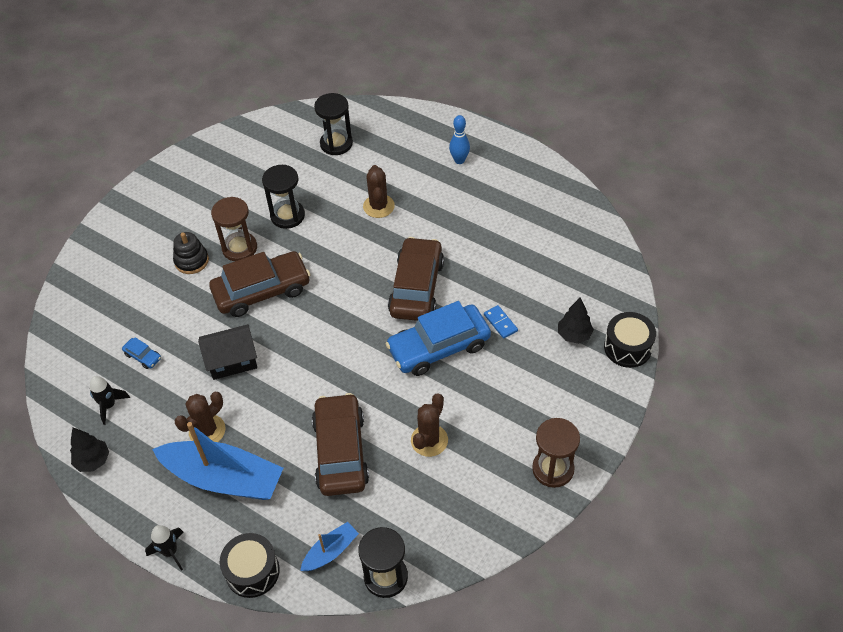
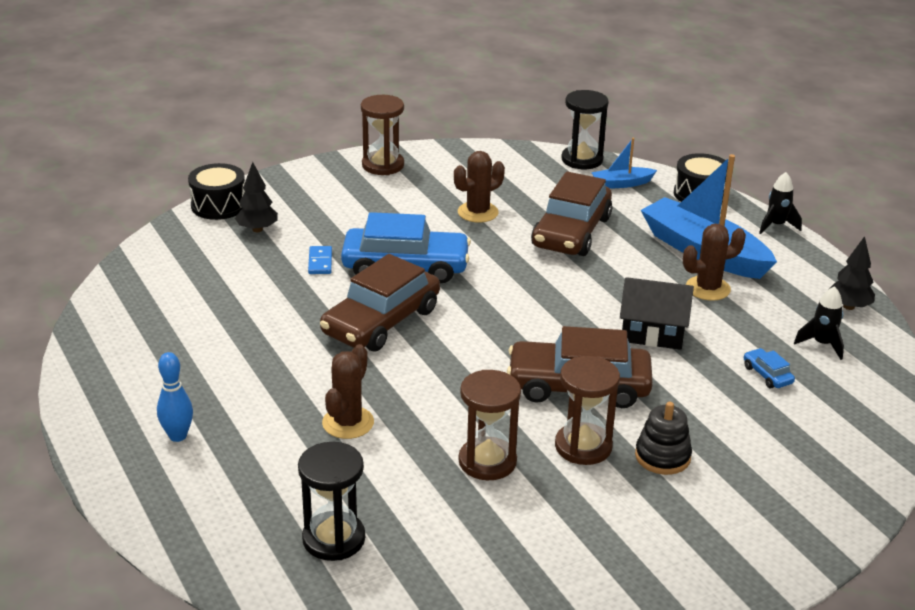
camera: 155 degrees left, 20 degrees down
(287, 216) = (487, 461): black hourglass -> brown hourglass

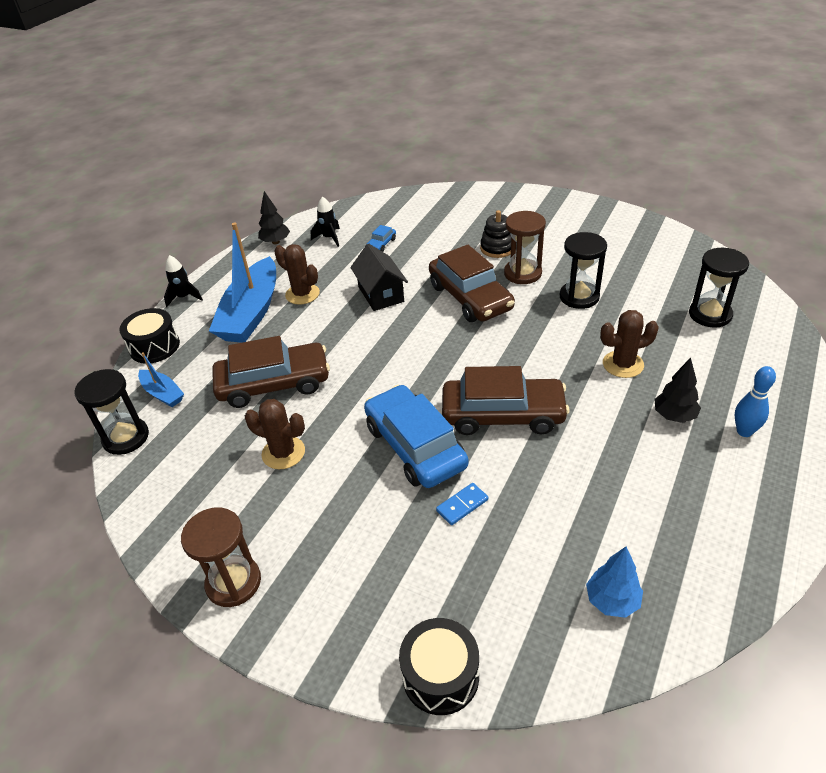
camera: 120 degrees left, 10 degrees up
(163, 281) = (612, 601): none -> blue tree
(257, 229) = (454, 597): black tree -> black tree (674, 416)
(487, 461) = (579, 297): brown hourglass -> black hourglass

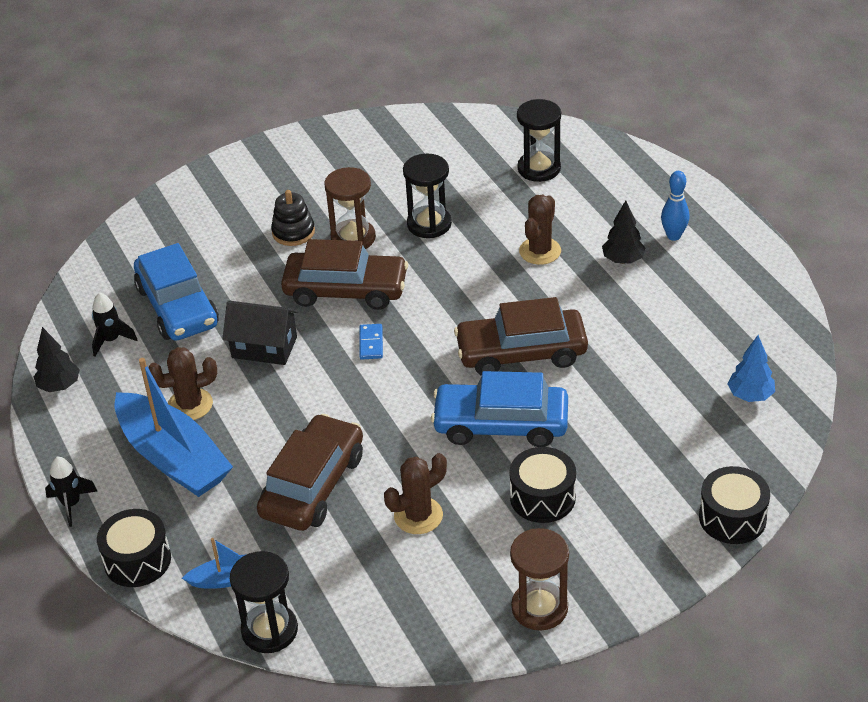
camera: 55 degrees left, 0 degrees up
(357, 516) = (542, 497): none -> black drum
(381, 244) = (177, 307): blue car -> blue car, size x2.45
(462, 505) = (593, 428): blue domino -> blue domino (371, 343)
(503, 415) = (521, 352): brown car -> brown car turned 135 degrees counterclockwise

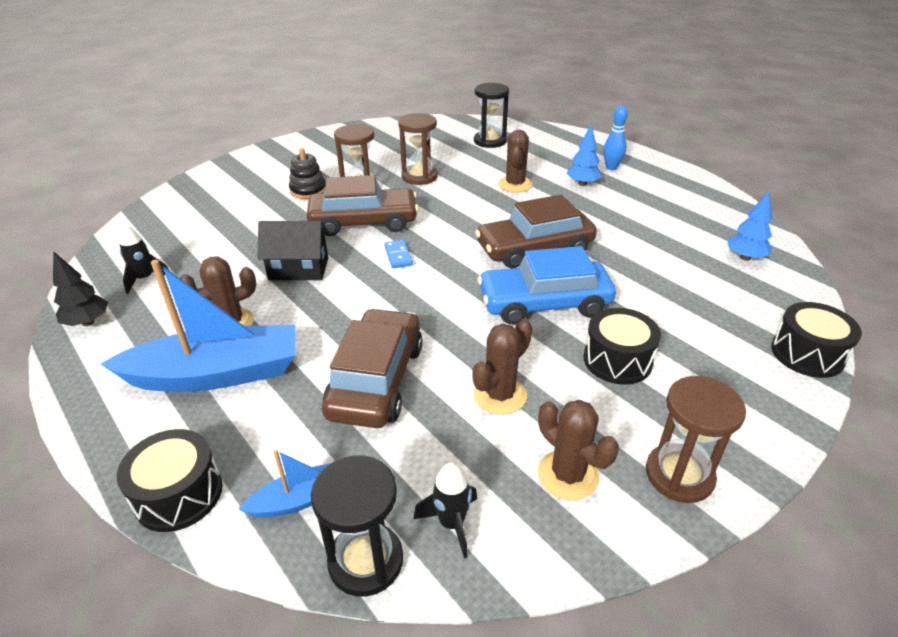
camera: 15 degrees left, 5 degrees down
(71, 504) = (94, 439): black rocket -> black rocket (451, 523)
(173, 458) = (216, 374): blue boat -> blue boat turned 45 degrees counterclockwise
(177, 307) = (210, 248): blue car -> none
(429, 224) = (419, 177): black hourglass -> brown hourglass
(447, 593) = (568, 475): none -> brown cactus
(623, 260) = (582, 184): black tree -> blue tree

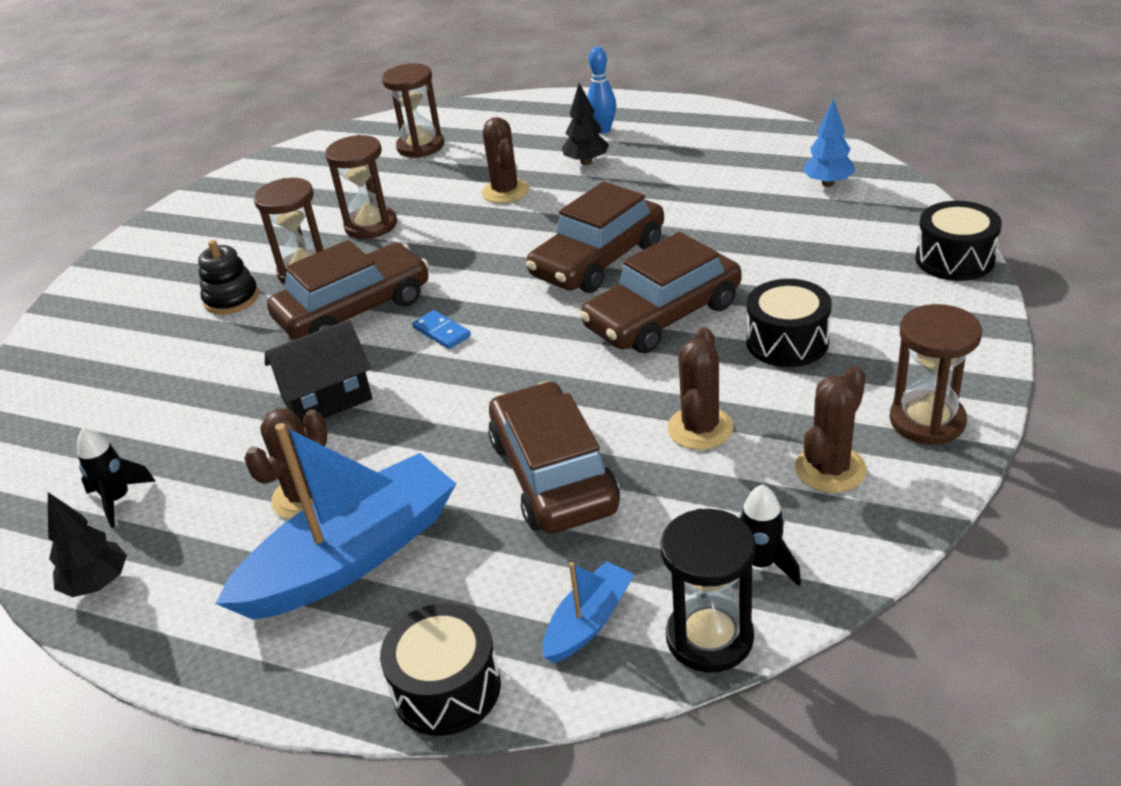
camera: 25 degrees left, 0 degrees up
(490, 141) = (420, 146): black hourglass -> brown hourglass
(544, 303) = (662, 316): blue car -> brown car
(568, 475) = (830, 469): brown cactus -> brown cactus turned 75 degrees counterclockwise
(582, 184) = (586, 162): blue tree -> black tree

